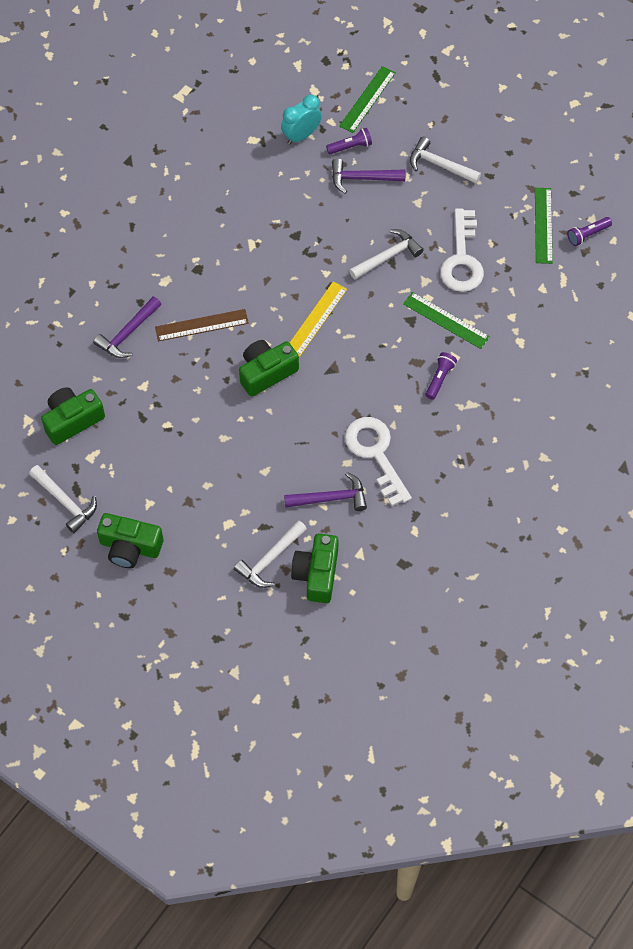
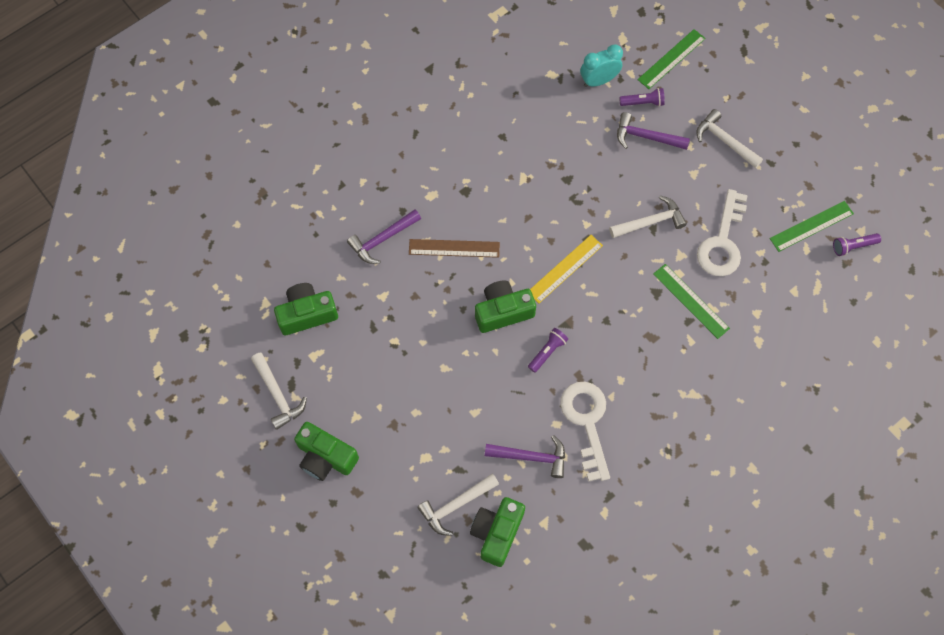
camera: 15 degrees right, 5 degrees up
(440, 378) = (669, 360): purple flashlight -> purple flashlight (547, 352)
(543, 225) = (811, 226): green ruler -> green ruler turned 45 degrees clockwise

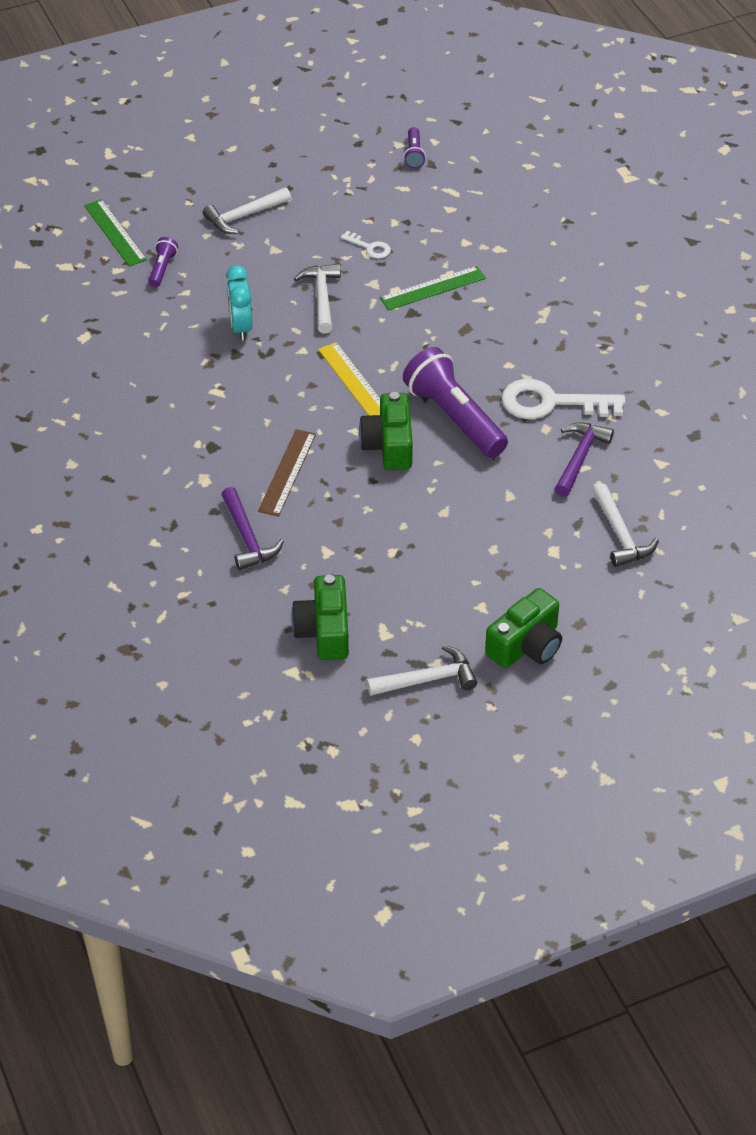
camera: 75 degrees left, 20 degrees down
(497, 532) = (662, 505): green camera -> none
(547, 352) = (454, 417): purple flashlight -> purple flashlight, size x2.18
(598, 81) = (114, 298): turquoise clock -> turquoise clock (241, 327)
(646, 137) = (209, 276): purple hammer -> none
(722, 242) = (370, 247): white key -> white key, size x0.48
(811, 226) = (378, 177): green ruler -> none

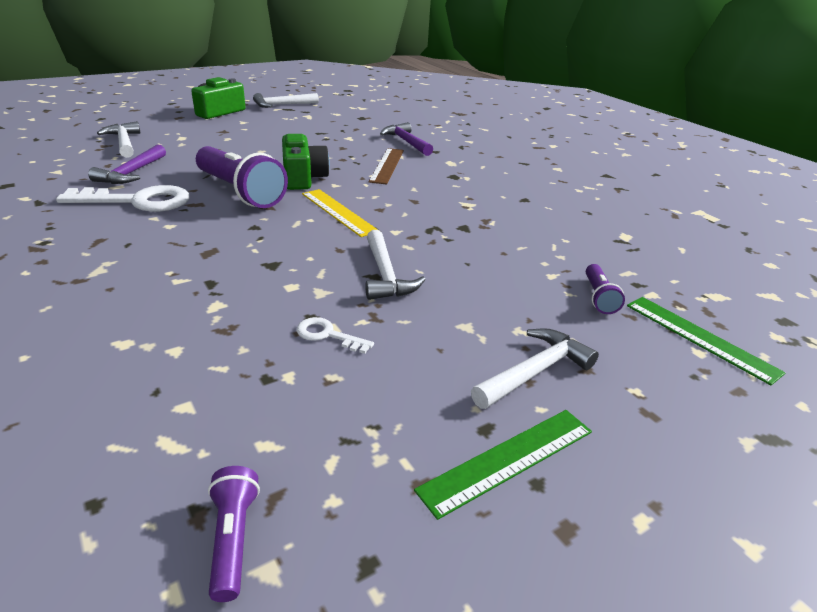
camera: 170 degrees right, 15 degrees down
(241, 327) = (469, 246): turquoise clock -> none
(324, 631) = (345, 116): green camera -> none
(432, 288) = (241, 289): green ruler -> green ruler (508, 460)

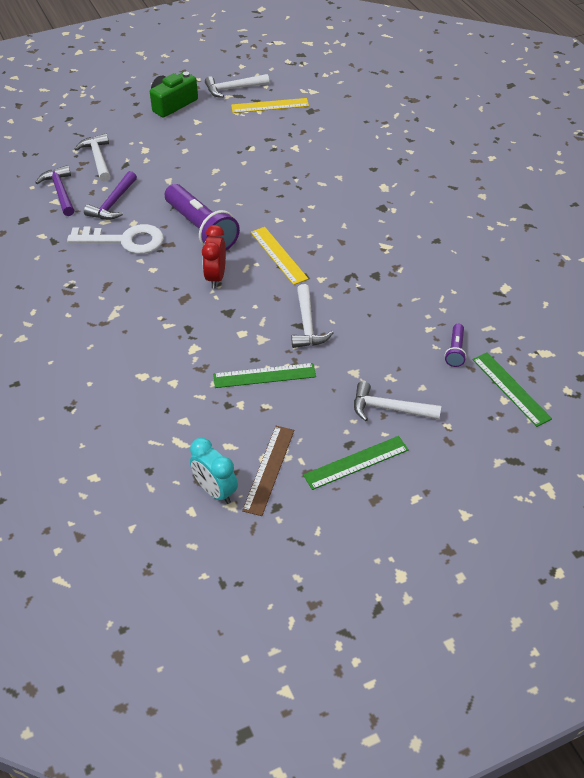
camera: 10 degrees right, 15 degrees up
(233, 539) = (215, 491): purple flashlight -> turquoise clock
(256, 231) = (216, 277): none -> red clock
(303, 178) = (252, 210): green camera -> none
(320, 114) = (270, 106): none -> yellow ruler
(328, 335) = (264, 375): white key -> green ruler
(387, 165) = (325, 192): brown ruler -> brown ruler (269, 469)
(406, 142) = (348, 154): purple hammer -> purple hammer (60, 192)
(535, 371) = (389, 409): white hammer -> white hammer turned 135 degrees counterclockwise

